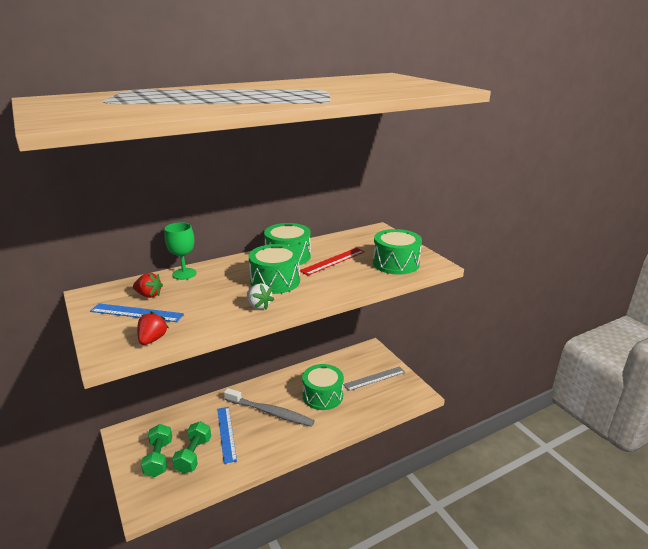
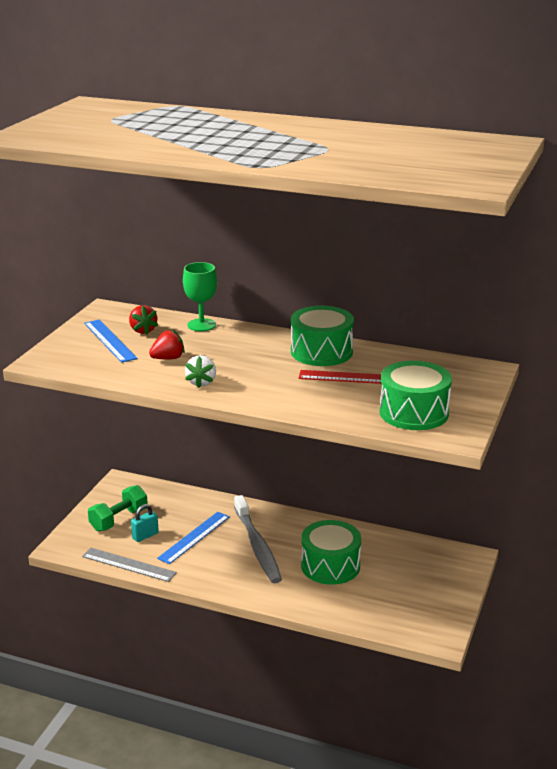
camera: 50 degrees right, 0 degrees up
(152, 339) = (83, 366): red strawberry -> red strawberry (168, 358)
(193, 455) = (145, 536): green dumbbell -> turquoise padlock
(275, 281) = (259, 369): green drum -> none
(374, 378) = (415, 588): grey ruler -> grey ruler (128, 565)

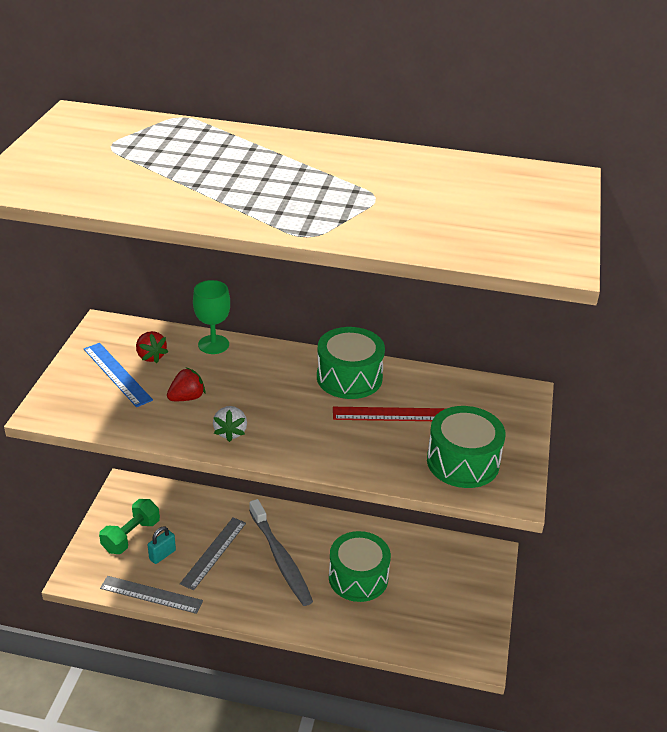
camera: 10 degrees left, 10 degrees up
(194, 537) = (214, 553): blue ruler -> grey ruler

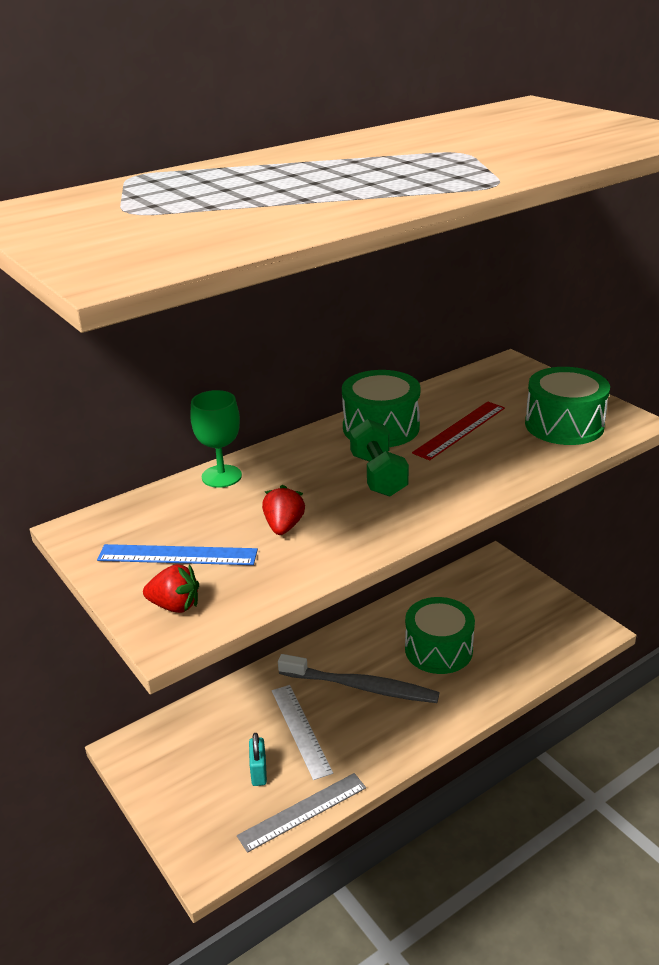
camera: 45 degrees left, 5 degrees down
(131, 536) = (203, 784): green dumbbell -> green dumbbell (378, 475)
(151, 356) = (181, 521): red strawberry -> red strawberry (175, 606)
(214, 553) = (301, 730): grey ruler -> white ruler
(230, 432) = (374, 523): white strawberry -> none

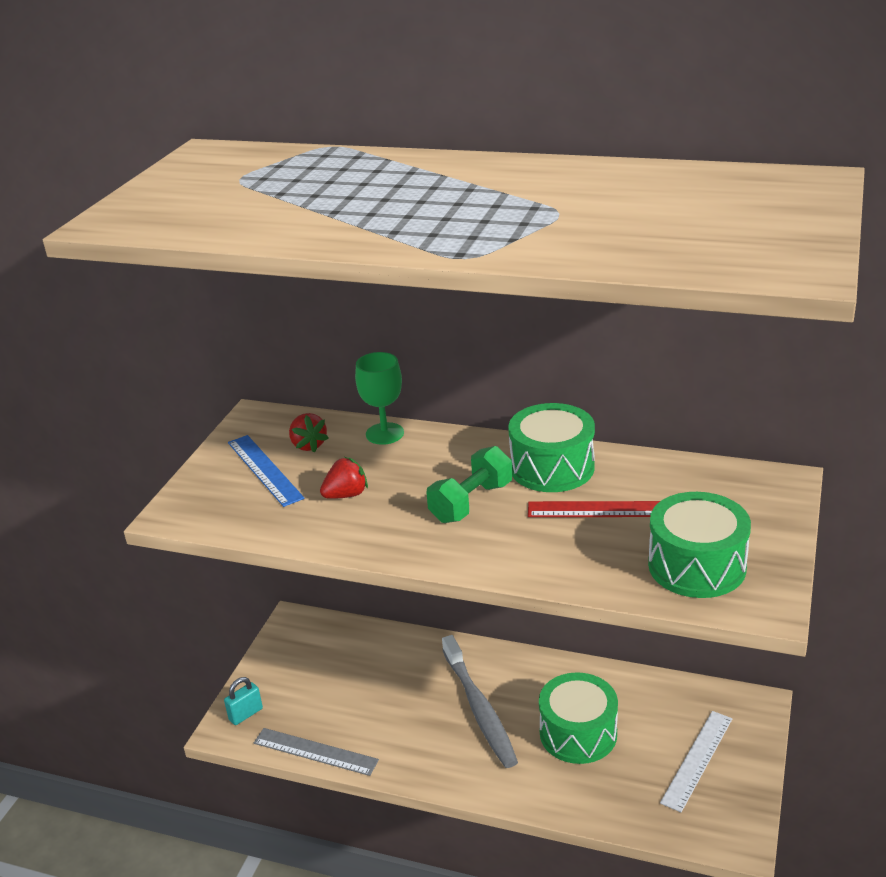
camera: 55 degrees right, 0 degrees up
(175, 606) = (206, 500): red strawberry -> red strawberry (308, 445)
(259, 772) = (332, 703): turquoise padlock -> turquoise padlock (246, 714)
(301, 730) = (396, 701): white ruler -> white ruler (697, 760)

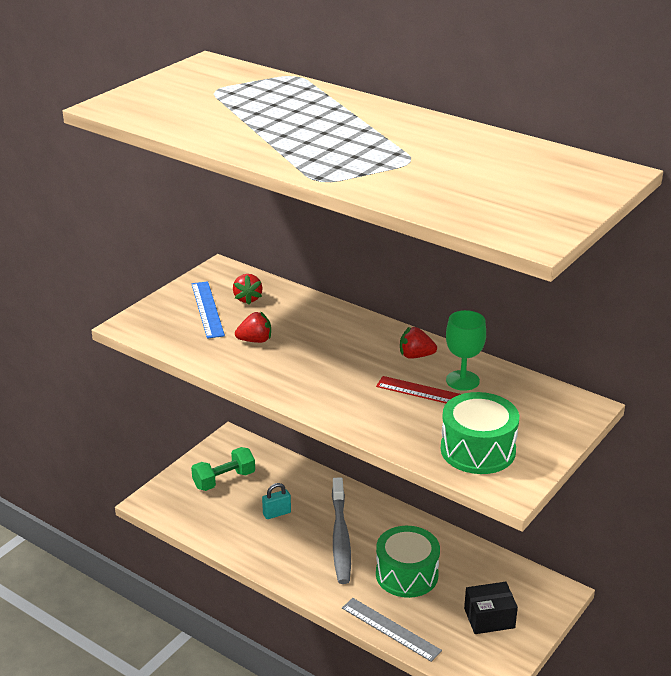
camera: 15 degrees right, 0 degrees up
(246, 714) = (167, 496): turquoise padlock -> turquoise padlock (277, 513)
(315, 752) = (206, 535): grey ruler -> grey ruler (390, 629)
(384, 434) = (307, 303): green goblet -> green goblet (462, 380)
(471, 502) = (341, 367): green dumbbell -> green dumbbell (224, 480)
(552, 467) = (415, 356): green drum -> red strawberry
(697, 760) = (489, 618): white ruler -> black box

